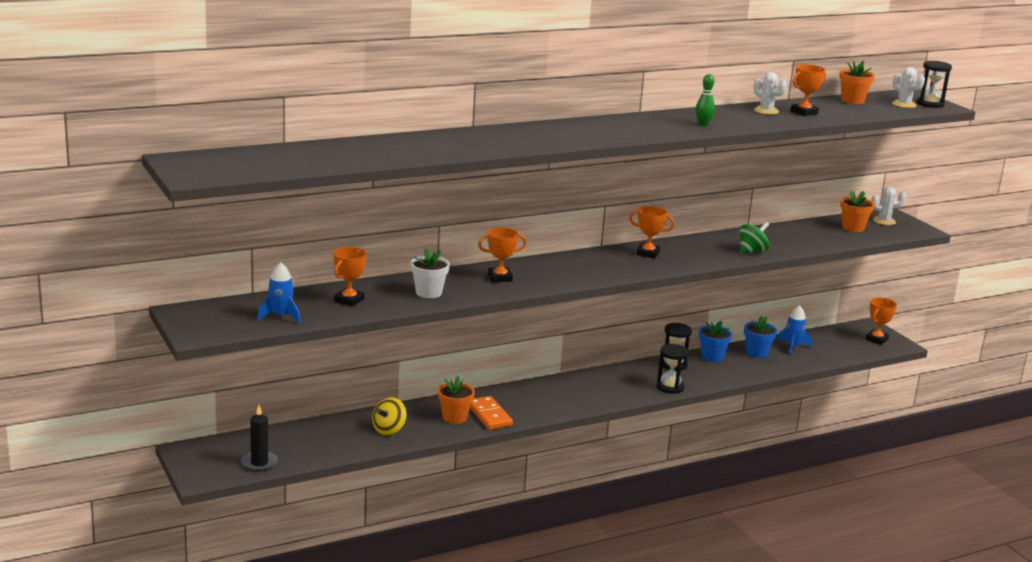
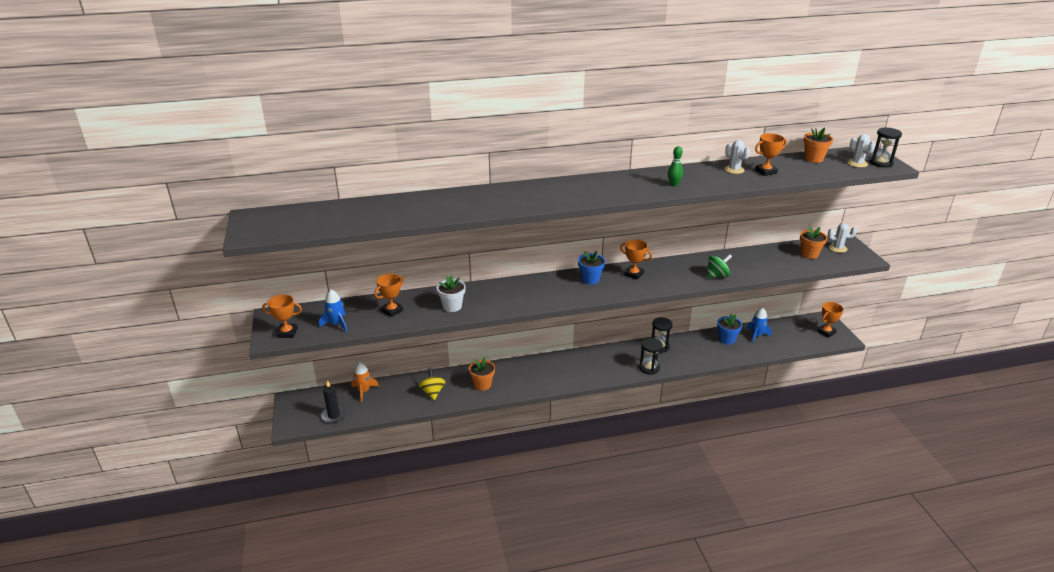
camera: 15 degrees right, 10 degrees up
(289, 434) = (364, 391): none -> orange rocket
(389, 430) = (432, 392): yellow spinning top -> yellow spinning top turned 120 degrees clockwise
(489, 415) = (507, 384): orange domino -> none
(500, 278) = (511, 294): orange trophy -> orange trophy (287, 333)
(712, 357) = (691, 341): blue flower pot -> blue flower pot (590, 279)

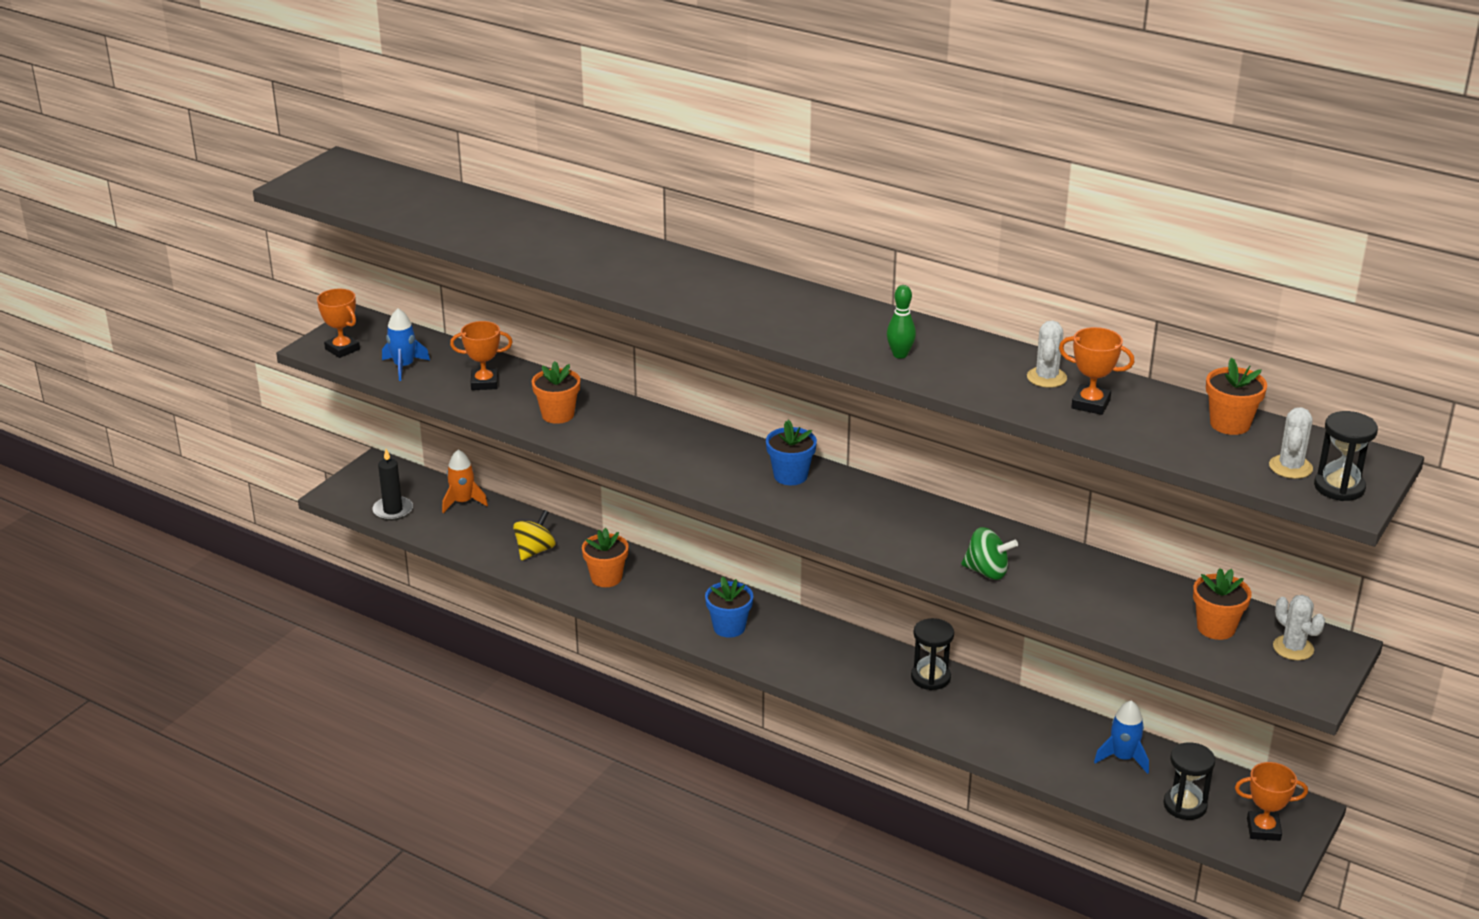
camera: 45 degrees right, 0 degrees up
(452, 306) = (558, 415): white flower pot -> orange flower pot
(633, 274) = (864, 502): orange trophy -> none
(649, 368) = (862, 695): black hourglass -> black hourglass (1185, 805)
(726, 339) = (1059, 732): blue flower pot -> blue flower pot (729, 627)

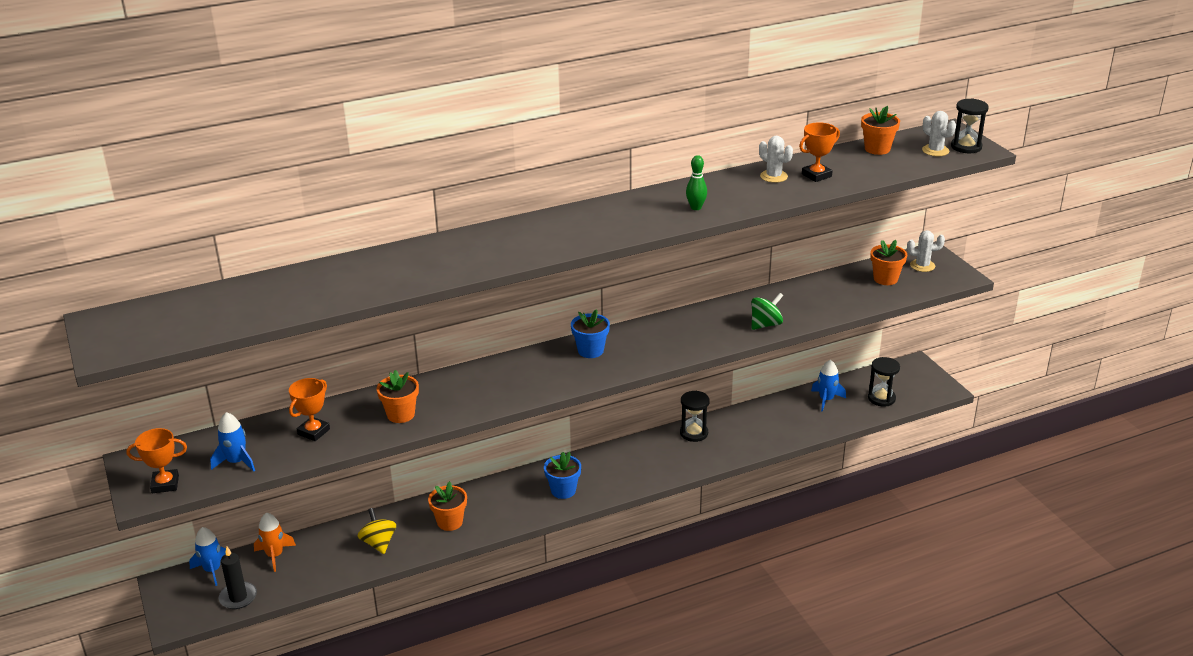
camera: 55 degrees left, 0 degrees up
(414, 480) = (212, 570): none -> blue rocket
(1263, 829) = (920, 383): orange trophy -> none

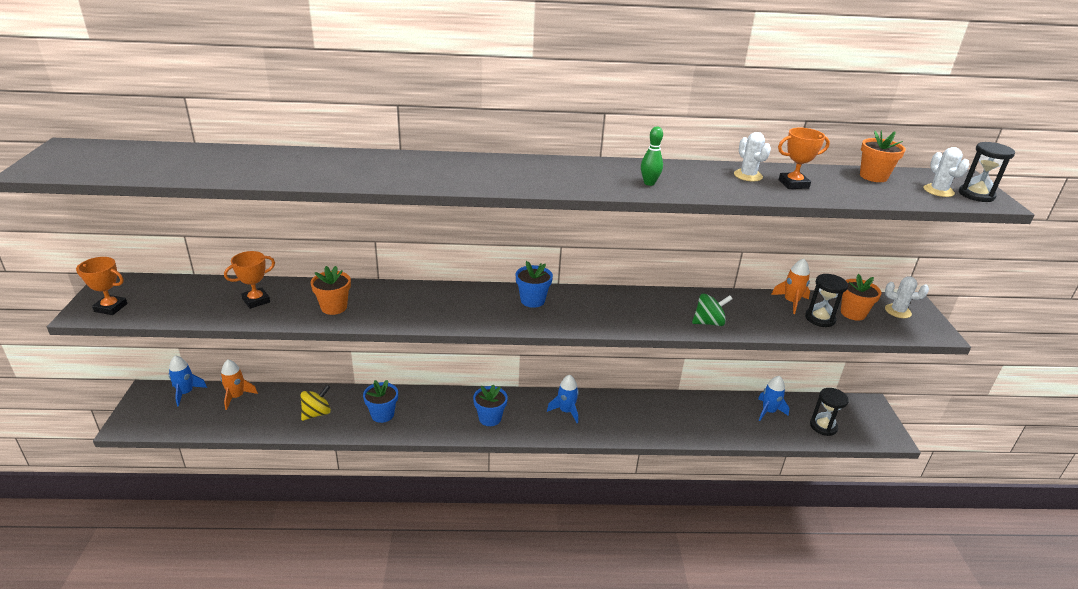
camera: 20 degrees right, 0 degrees up
(236, 462) = (177, 306): blue rocket -> blue rocket (566, 411)
(238, 597) = (183, 421): black candle -> none
(378, 543) = (317, 413): yellow spinning top -> yellow spinning top turned 45 degrees clockwise
(450, 522) = (382, 414): orange flower pot -> blue flower pot
(694, 433) = (631, 404): black hourglass -> black hourglass (820, 318)
(827, 283) = (791, 302): none -> orange rocket

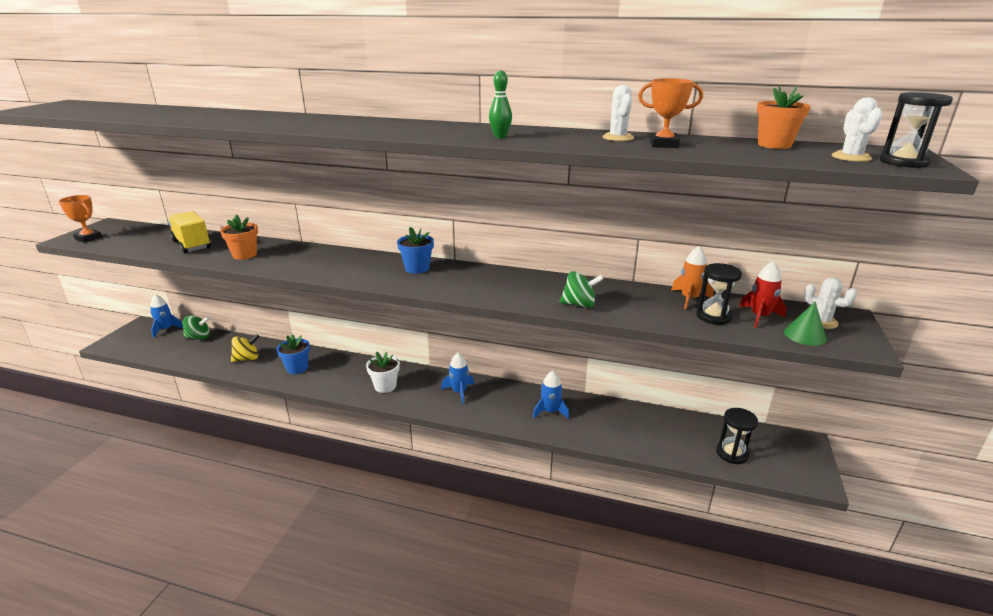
camera: 20 degrees right, 5 degrees down
(236, 396) = (198, 337): orange rocket -> green spinning top
(256, 300) = (192, 245): orange trophy -> yellow truck
(490, 418) = (385, 386): blue flower pot -> white flower pot
(768, 411) = (673, 428): blue rocket -> blue rocket (550, 411)
(853, 313) = (759, 317): orange flower pot -> red rocket
(894, 327) = (805, 335): none -> green cone

